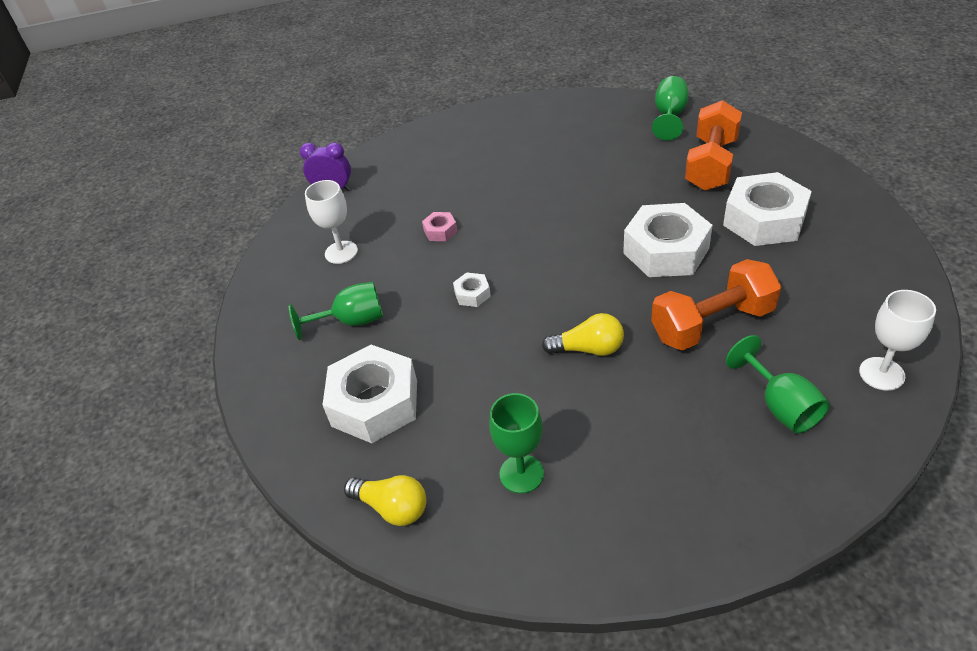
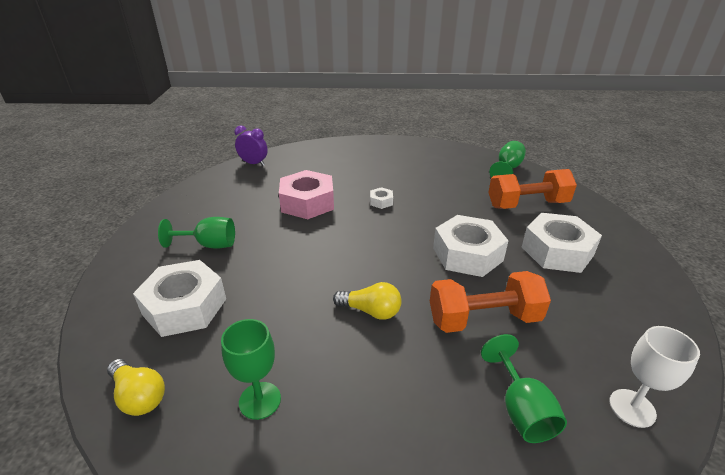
camera: 10 degrees right, 10 degrees down
(341, 252) = (233, 200): white goblet -> none
(440, 231) = (307, 202): pink nut -> pink nut, size x2.28
(472, 294) = (305, 248): white nut -> white nut (381, 201)
(711, 164) = (527, 204): orange dumbbell -> orange dumbbell turned 45 degrees clockwise

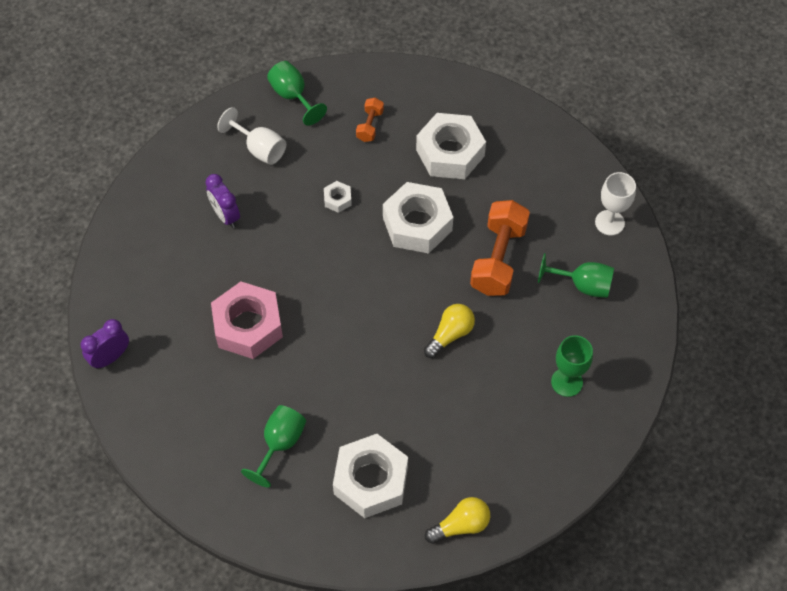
camera: 65 degrees left, 25 degrees up
(260, 400) = (503, 443): green goblet -> green goblet (567, 382)
(381, 201) = (288, 253): white nut -> white nut (337, 199)
(388, 171) = (225, 216): none -> purple clock
(452, 169) = (259, 149): none -> white goblet
(527, 204) = (370, 126): orange dumbbell -> orange dumbbell, size x0.50

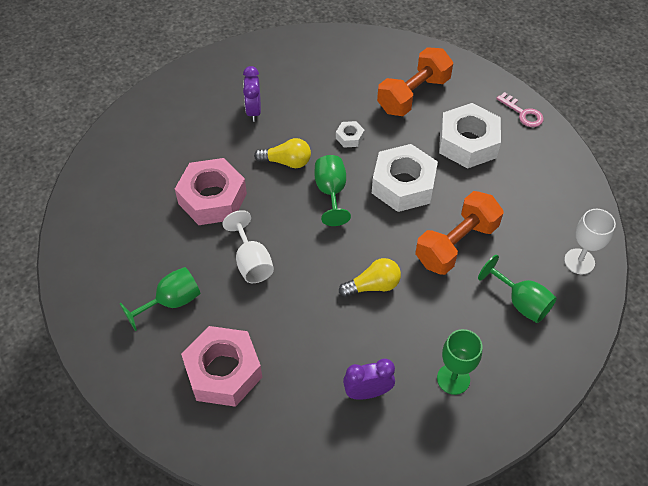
camera: 30 degrees right, 5 degrees down
(110, 357) = (94, 172): purple clock -> purple clock (367, 392)
(259, 149) = (313, 75): white goblet -> white goblet (251, 262)
(293, 96) = (366, 49): green goblet -> green goblet (331, 192)
(370, 126) = (413, 95): orange dumbbell -> orange dumbbell, size x2.00
(371, 480) = (223, 371): white nut -> pink nut
(461, 525) = (274, 454): yellow light bulb -> yellow light bulb (287, 162)
(482, 98) = (523, 113): none -> pink key

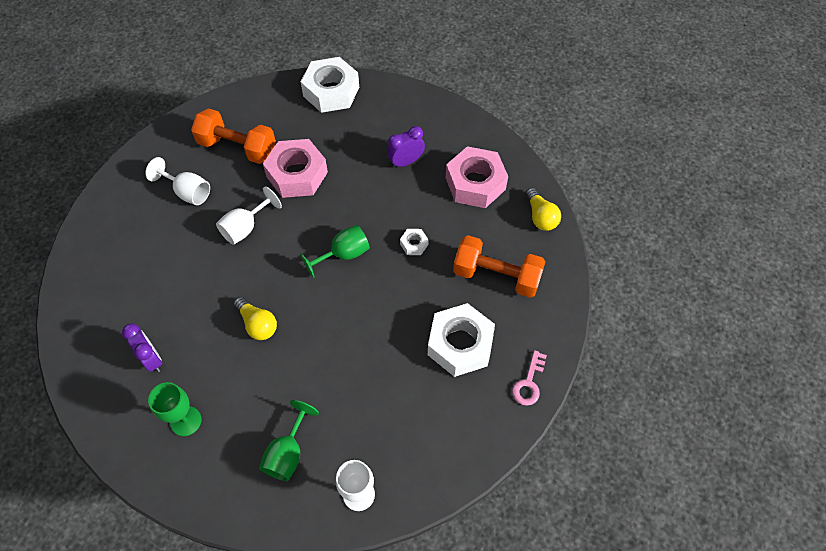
camera: 65 degrees right, 5 degrees up
(171, 302) = (187, 192): green goblet -> white goblet
(223, 371) = (138, 252): pink nut -> pink nut (475, 183)
(287, 162) = (361, 209): yellow light bulb -> yellow light bulb (540, 217)
(403, 185) = (379, 307): white nut -> white nut (331, 91)
(456, 244) = (331, 375): orange dumbbell -> orange dumbbell (237, 147)

